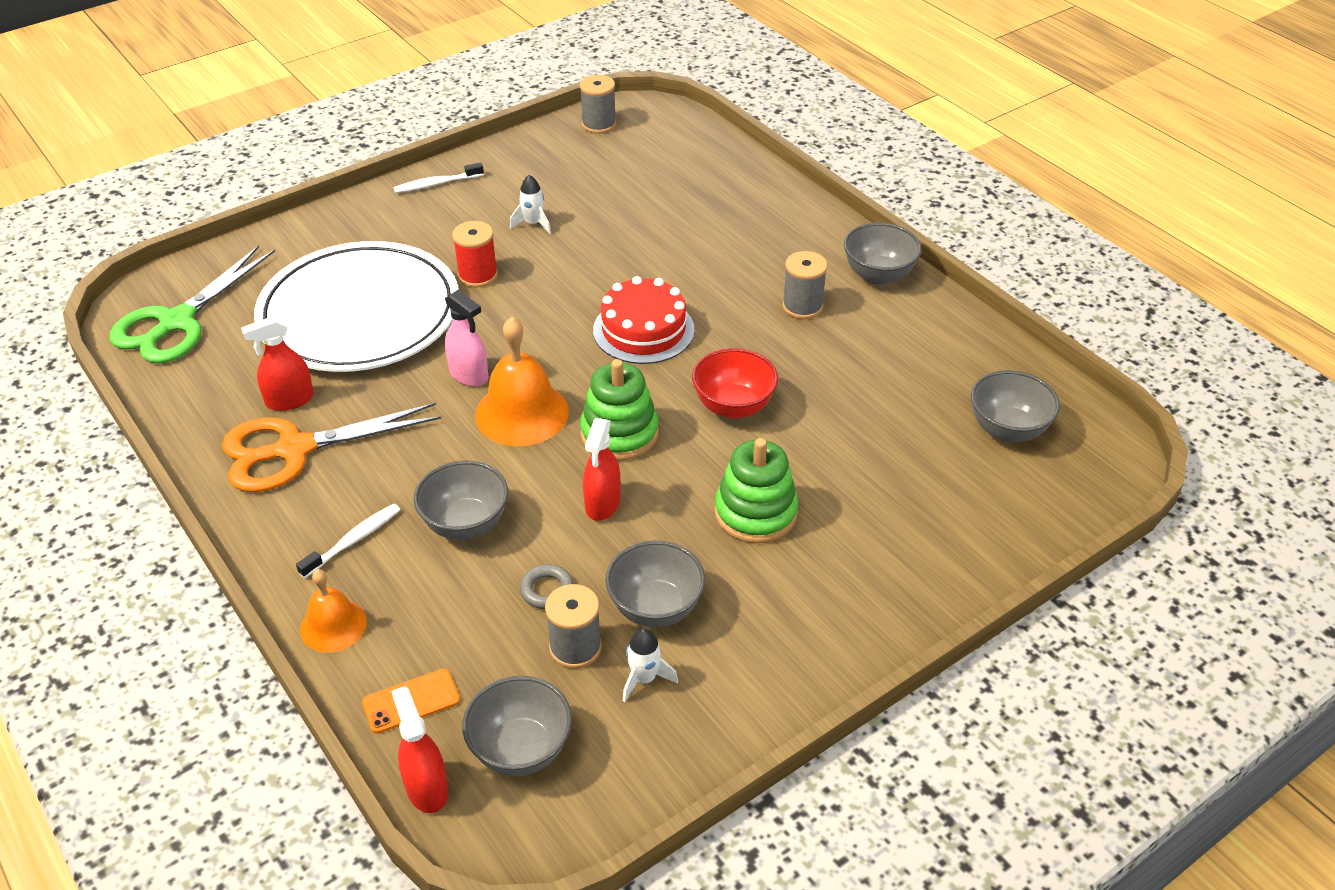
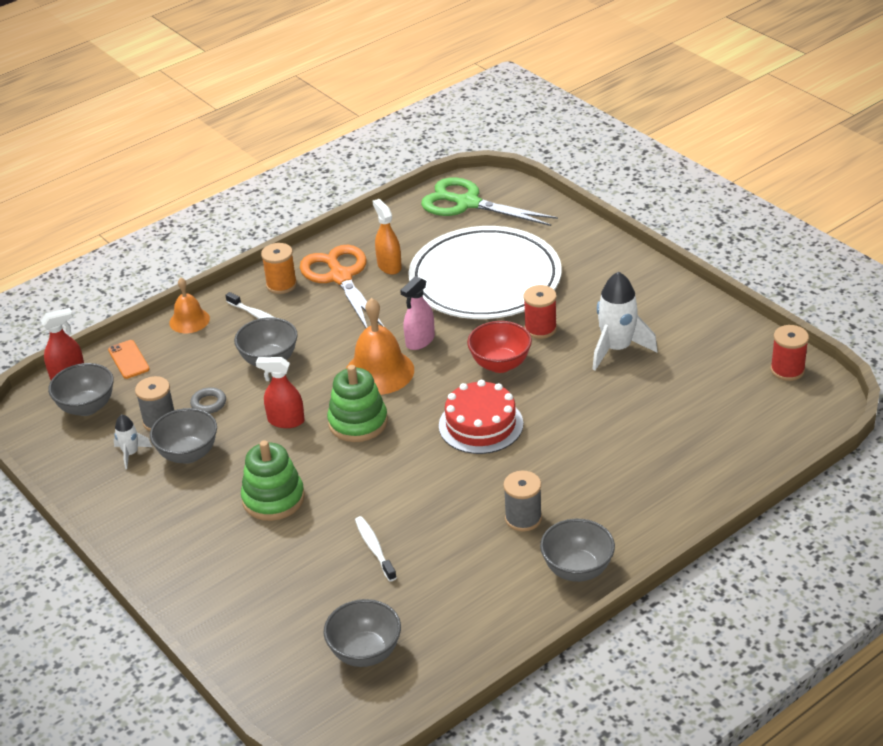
camera: 90 degrees right, 5 degrees down
(284, 515) = (281, 285): none -> orange spool
(289, 400) = (389, 266): red spray bottle -> orange spray bottle
(436, 184) = (663, 289): white toothbrush -> white toothbrush (374, 548)
(533, 223) = (617, 349): white rocket -> white rocket, size x1.91
(599, 124) = (787, 370): grey spool -> red spool
(733, 407) = (389, 481): red bowl -> red bowl (500, 364)

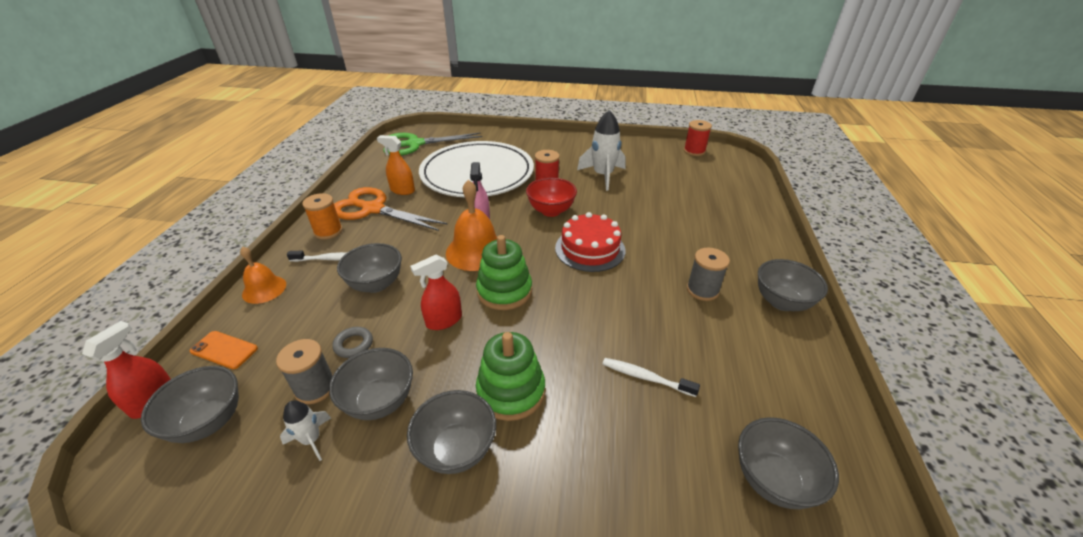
camera: 45 degrees left, 0 degrees up
(203, 511) = (456, 449): none -> grey bowl

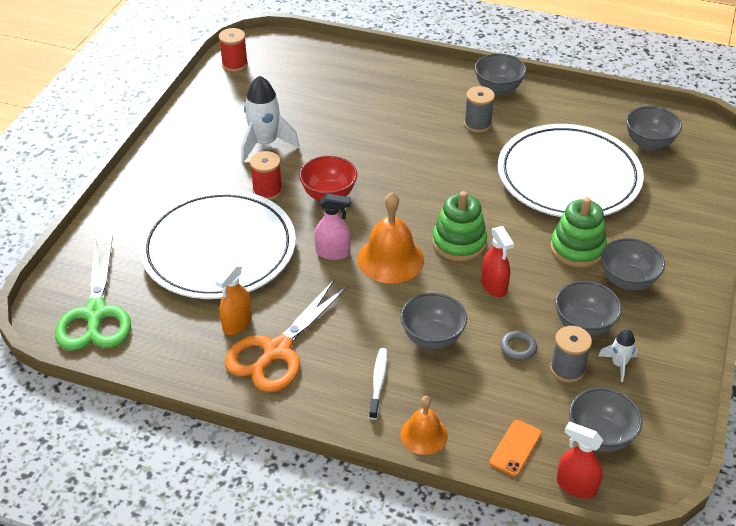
camera: 80 degrees left, 5 degrees up
(328, 231) = (318, 391): orange spool -> none
(590, 249) = (405, 178): red cake -> none
(645, 377) = (568, 177): white toothbrush -> white plate

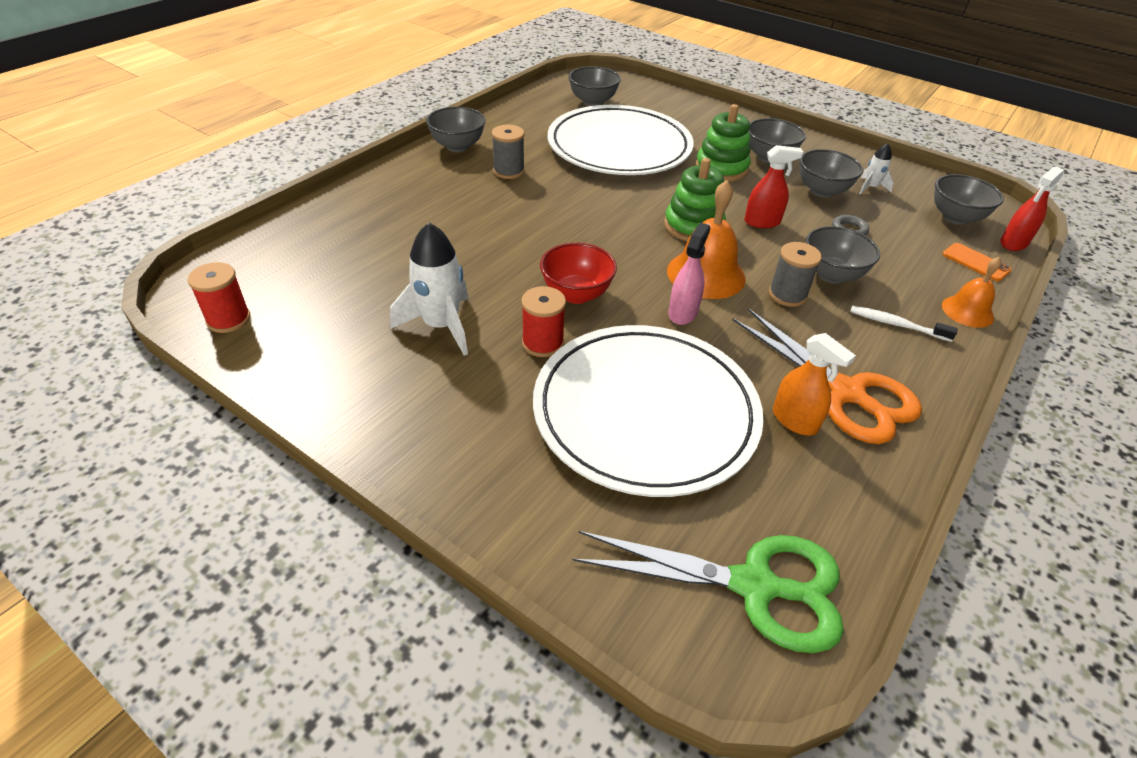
camera: 75 degrees left, 0 degrees up
(567, 369) = (876, 212): grey spool -> grey spool (787, 295)

